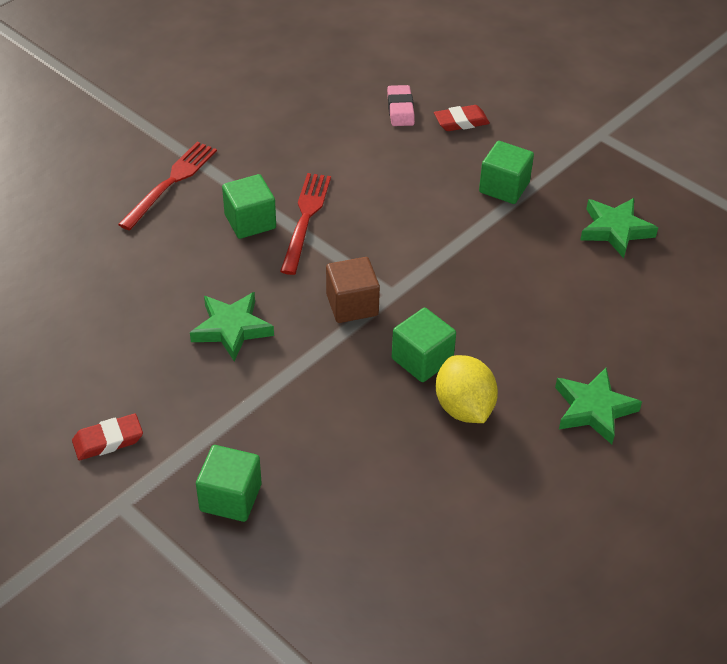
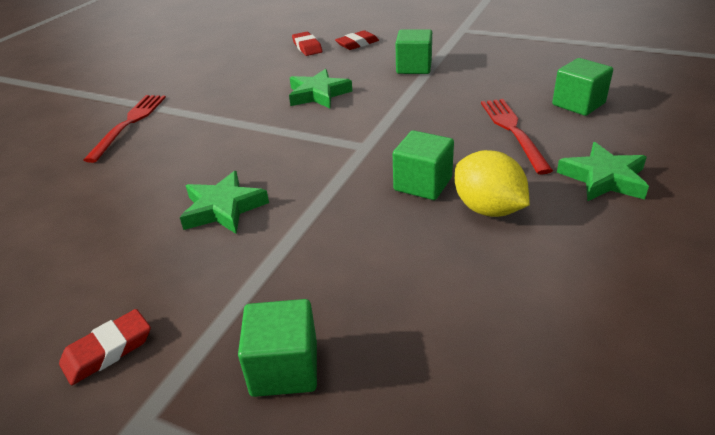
camera: 15 degrees left, 10 degrees down
(250, 221) = (212, 131): green cube -> green cube (578, 104)
(305, 219) = (261, 119): red fork -> red fork (513, 131)
(352, 305) = (333, 162): brown cube -> none
(400, 109) = (307, 47): pink eraser -> red eraser
(615, 230) = (516, 70): green star -> green star (318, 94)

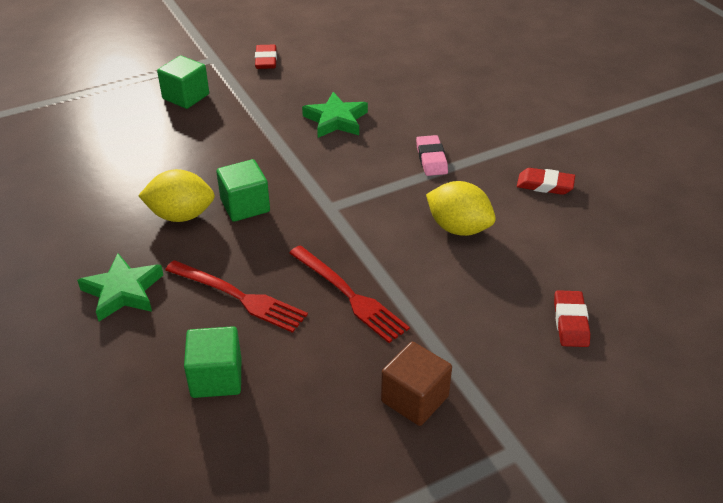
camera: 125 degrees right, 5 degrees up
(129, 124) = (521, 117): red fork -> red fork (349, 295)
(240, 134) = (431, 159): none -> pink eraser
(307, 47) = (603, 278): red eraser -> red eraser (545, 185)
(318, 94) = (458, 228): green star -> yellow lemon
(414, 67) = (444, 324): green cube -> none
(478, 55) = (414, 399): none -> brown cube

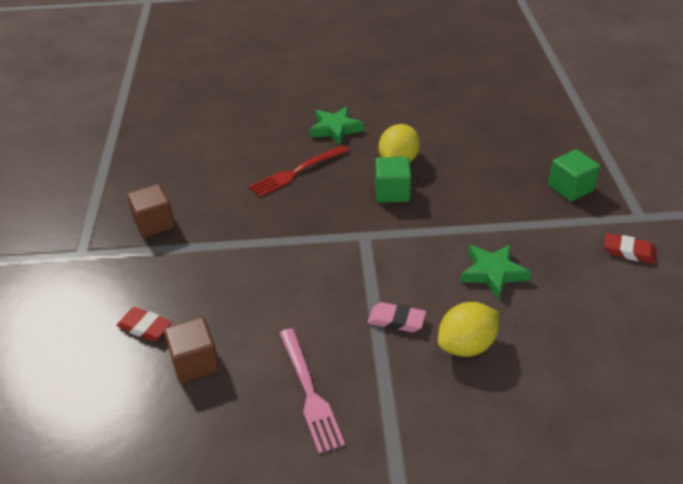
camera: 115 degrees right, 0 degrees up
(216, 378) = (237, 152): green cube -> none
(349, 295) = (261, 220): red fork -> none
(458, 228) = (290, 303): yellow lemon -> yellow lemon (466, 345)
(545, 185) = (309, 392): red eraser -> pink fork
(577, 265) = (195, 362): none -> brown cube

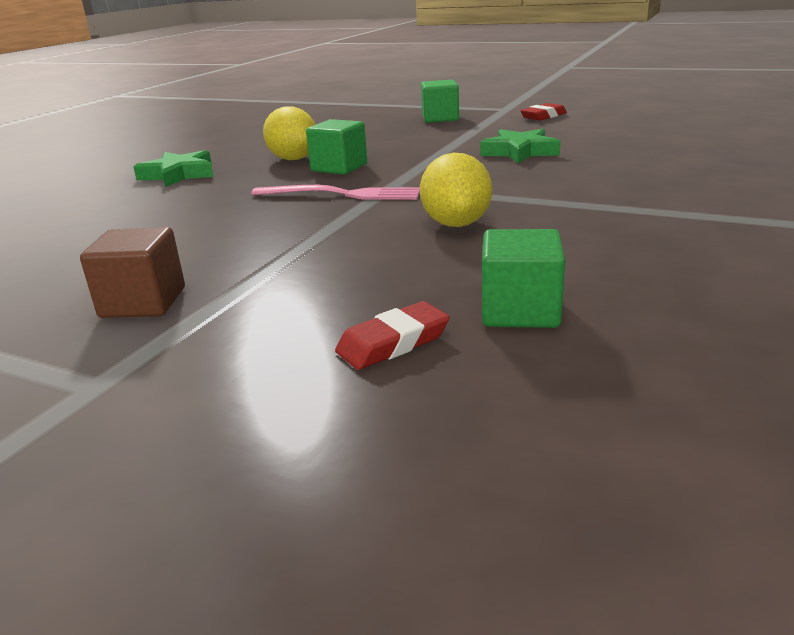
camera: 60 degrees left, 15 degrees down
(195, 362) = (520, 311): brown cube -> green cube
(297, 172) = (216, 201): red fork -> none
(309, 392) = (637, 246): pink fork -> pink fork (342, 194)
(396, 320) = (550, 192): pink eraser -> none
(466, 345) = (614, 173): yellow lemon -> yellow lemon (456, 224)

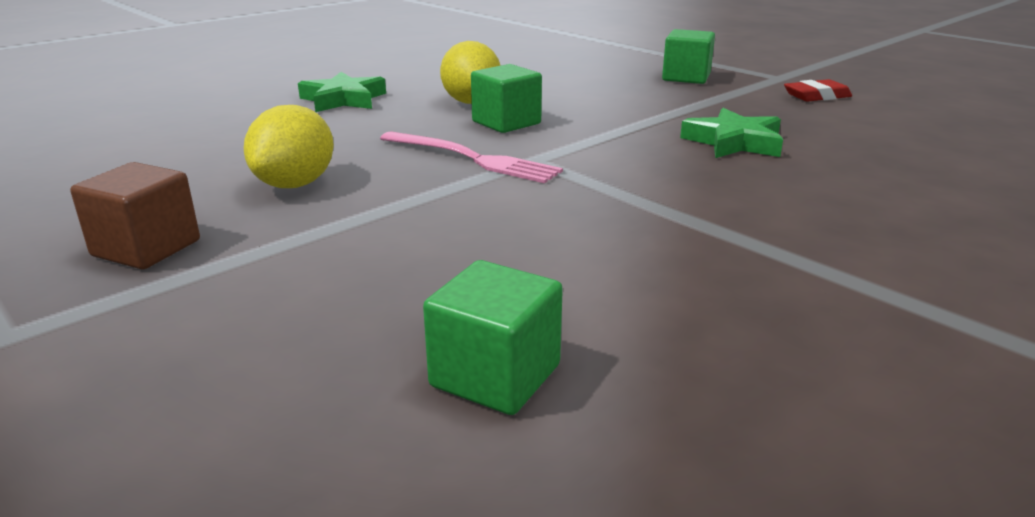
camera: 20 degrees right, 0 degrees up
(393, 343) = (312, 376): red eraser -> none
(456, 224) = (553, 228): yellow lemon -> yellow lemon (295, 184)

